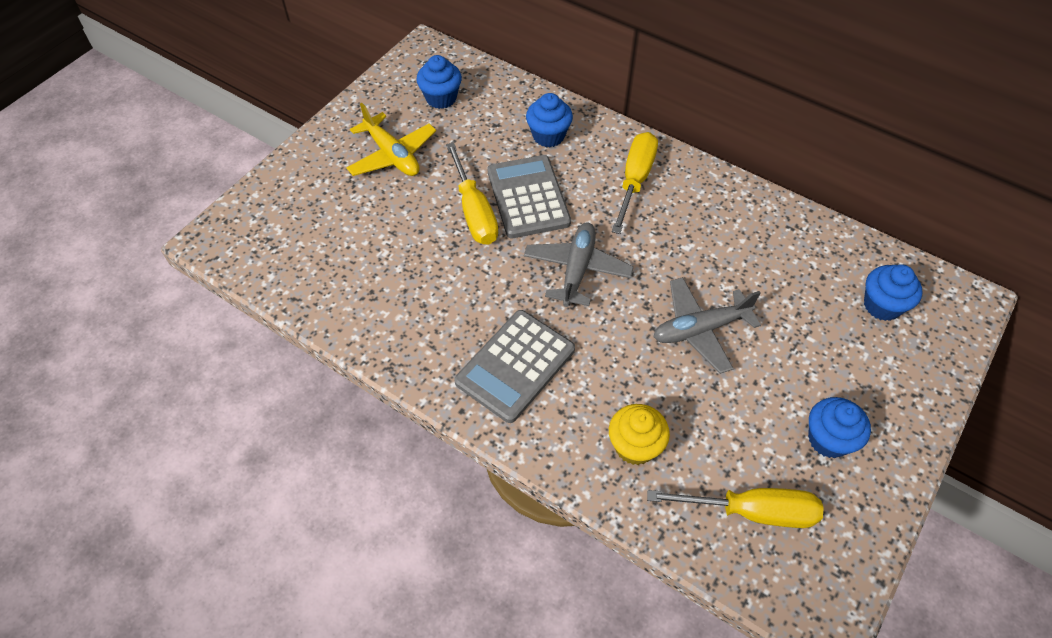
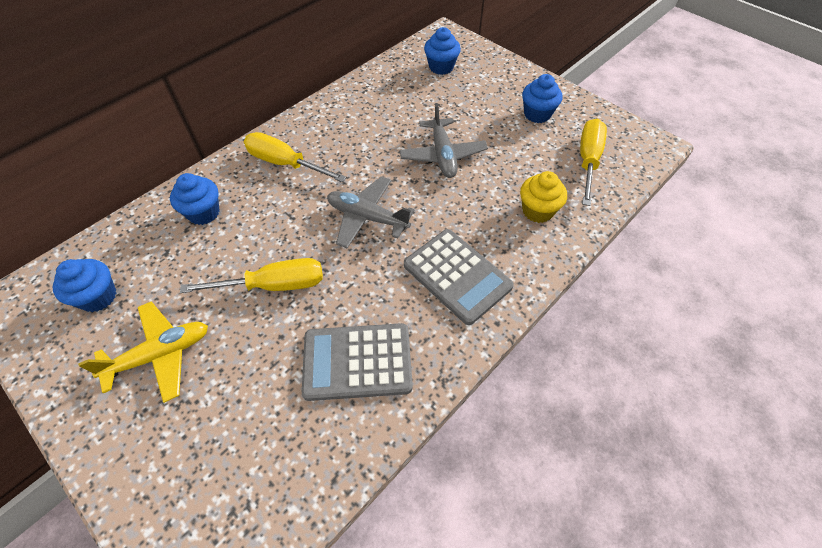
camera: 80 degrees left, 0 degrees up
(528, 197) = (273, 240): grey calculator -> grey calculator (357, 362)

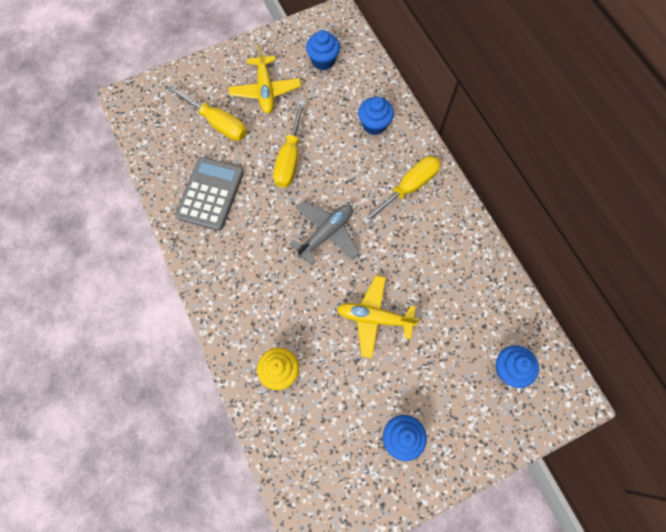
camera: 110 degrees right, 15 degrees up
(442, 155) = (374, 318): grey plane -> yellow plane
(457, 276) = (245, 279): grey calculator -> none
(588, 161) = (319, 452): yellow screwdriver -> yellow screwdriver (217, 122)

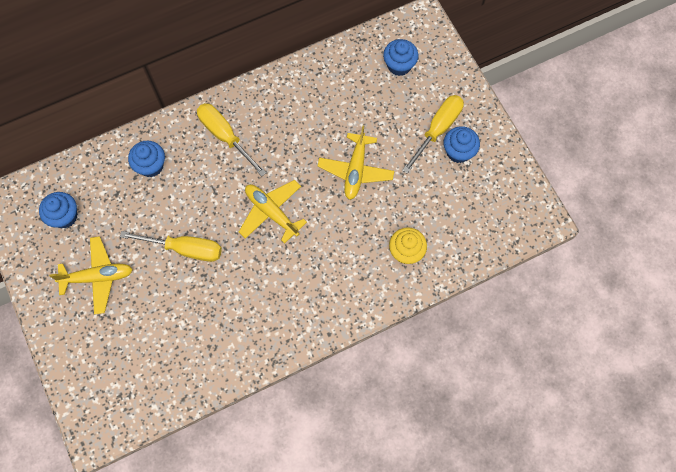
camera: 90 degrees left, 0 degrees up
(210, 194) = (223, 328): grey calculator -> none
(217, 122) = (136, 327): yellow screwdriver -> yellow screwdriver (437, 130)
(326, 234) = (271, 212): grey plane -> yellow plane

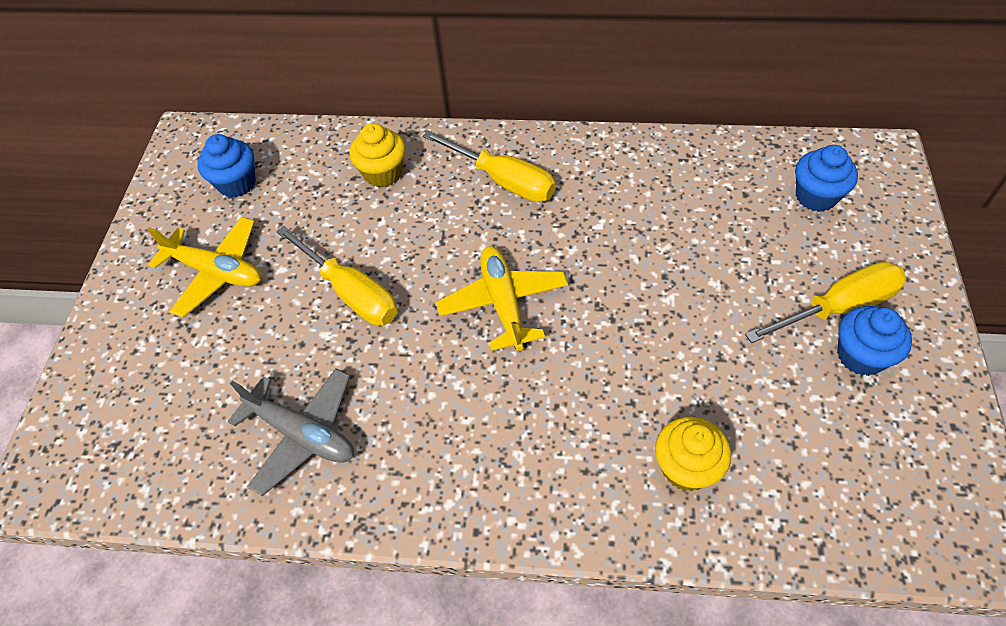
camera: 35 degrees right, 15 degrees down
(151, 166) = (383, 173): blue cupcake -> yellow cupcake
(214, 336) = (302, 434): none -> grey plane
(225, 136) = (503, 180): yellow screwdriver -> yellow screwdriver turned 135 degrees clockwise
(355, 170) = (668, 305): yellow plane -> none

